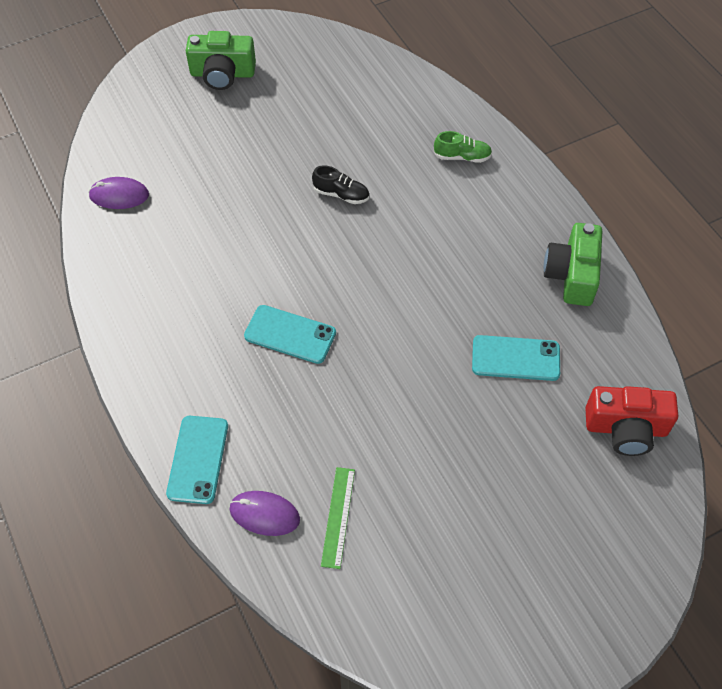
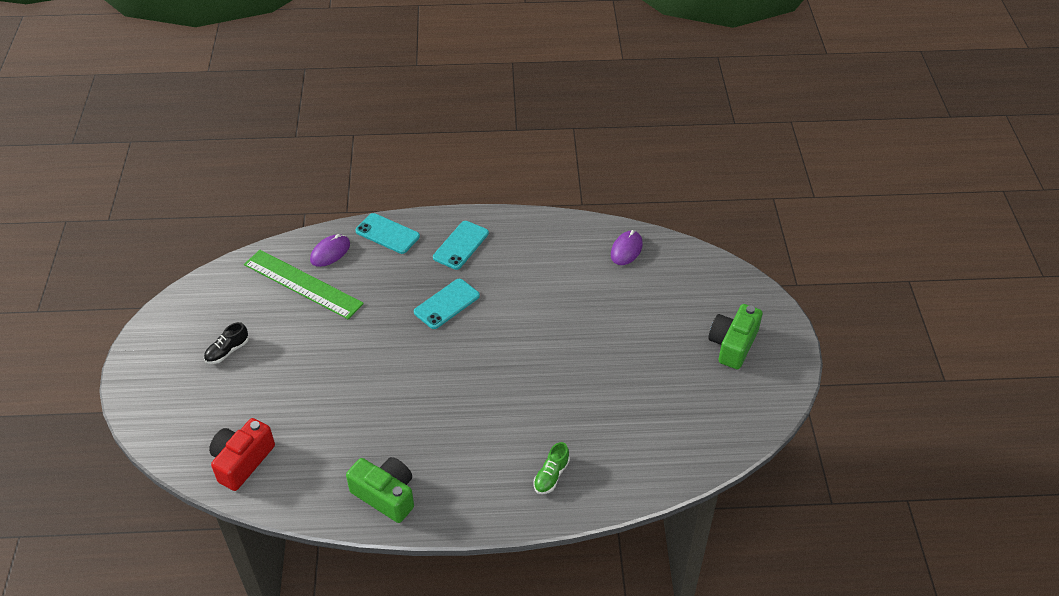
camera: 115 degrees right, 10 degrees down
(338, 517) = (303, 284): green ruler -> green ruler, size x1.91
(341, 194) = (555, 376): black shoe -> black shoe (227, 351)
(515, 358) = (341, 422): turquoise phone -> turquoise phone (461, 245)

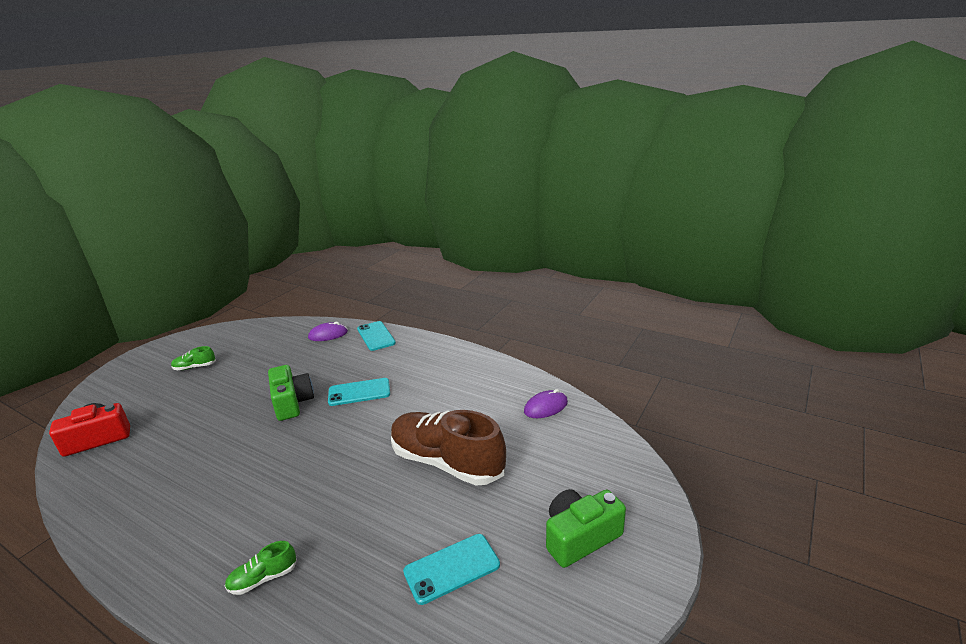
camera: 35 degrees right, 20 degrees down
(227, 351) = (195, 367): black shoe -> green shoe
(303, 284) = (288, 346): green ruler -> none
(385, 495) = (131, 516): green camera -> green camera (292, 402)
(461, 245) = (415, 359): turquoise phone -> turquoise phone (452, 568)
(593, 334) = (446, 462): none -> brown shoe

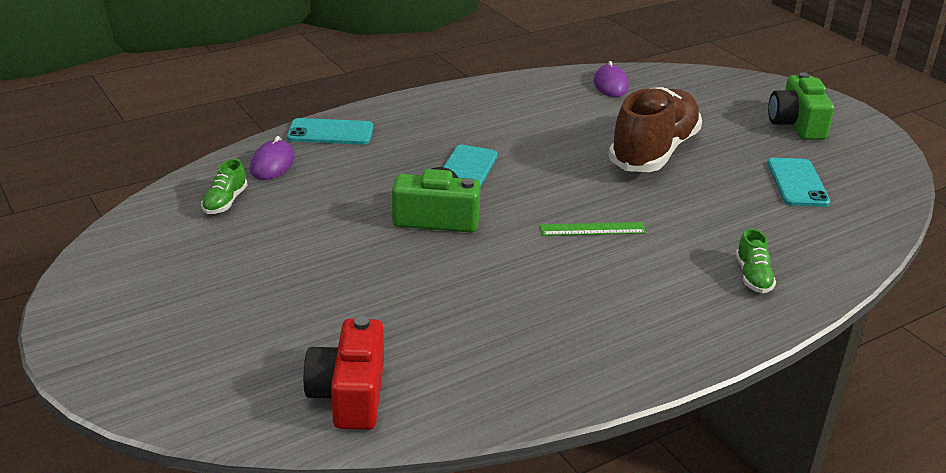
camera: 65 degrees left, 5 degrees up
(195, 367) = (216, 289): green shoe -> green shoe (225, 202)
(305, 468) = (592, 229): none -> green ruler
(446, 462) = (654, 152): brown shoe -> brown shoe turned 150 degrees clockwise

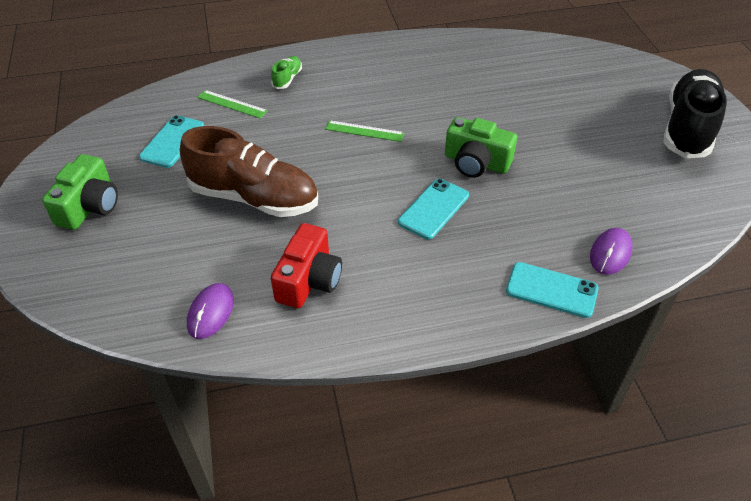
camera: 160 degrees left, 15 degrees up
(143, 309) = (688, 128): none -> black shoe
(225, 202) = (648, 212): green shoe -> none
(349, 394) = (558, 59): red camera -> red camera (309, 280)
(654, 152) = (254, 198): brown shoe -> brown shoe turned 120 degrees counterclockwise
(784, 231) = (232, 104): none -> green ruler

